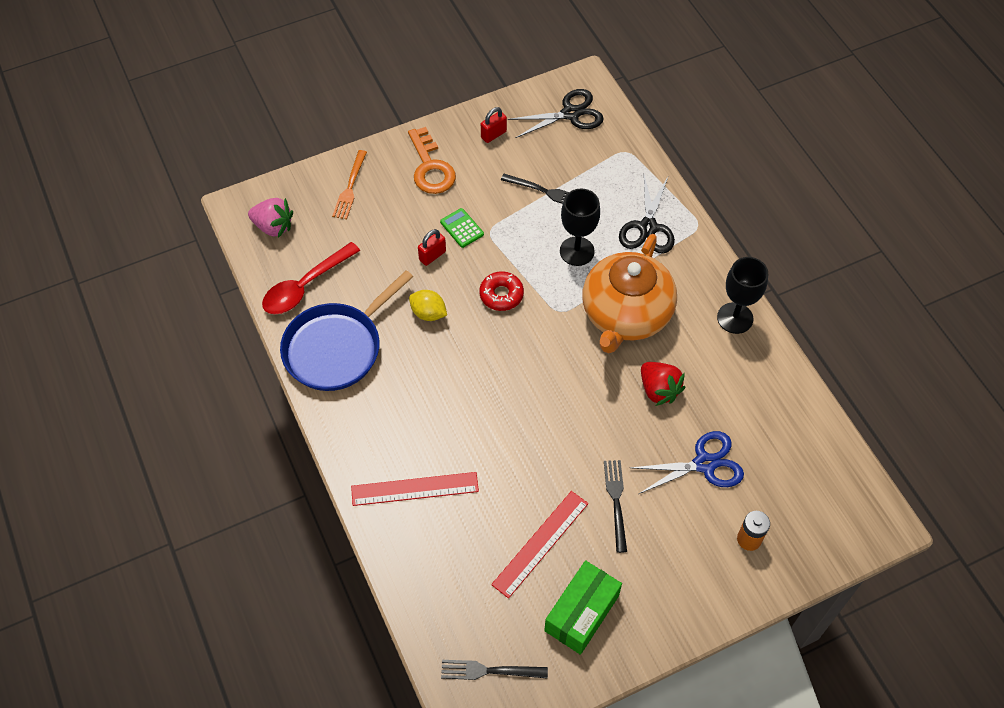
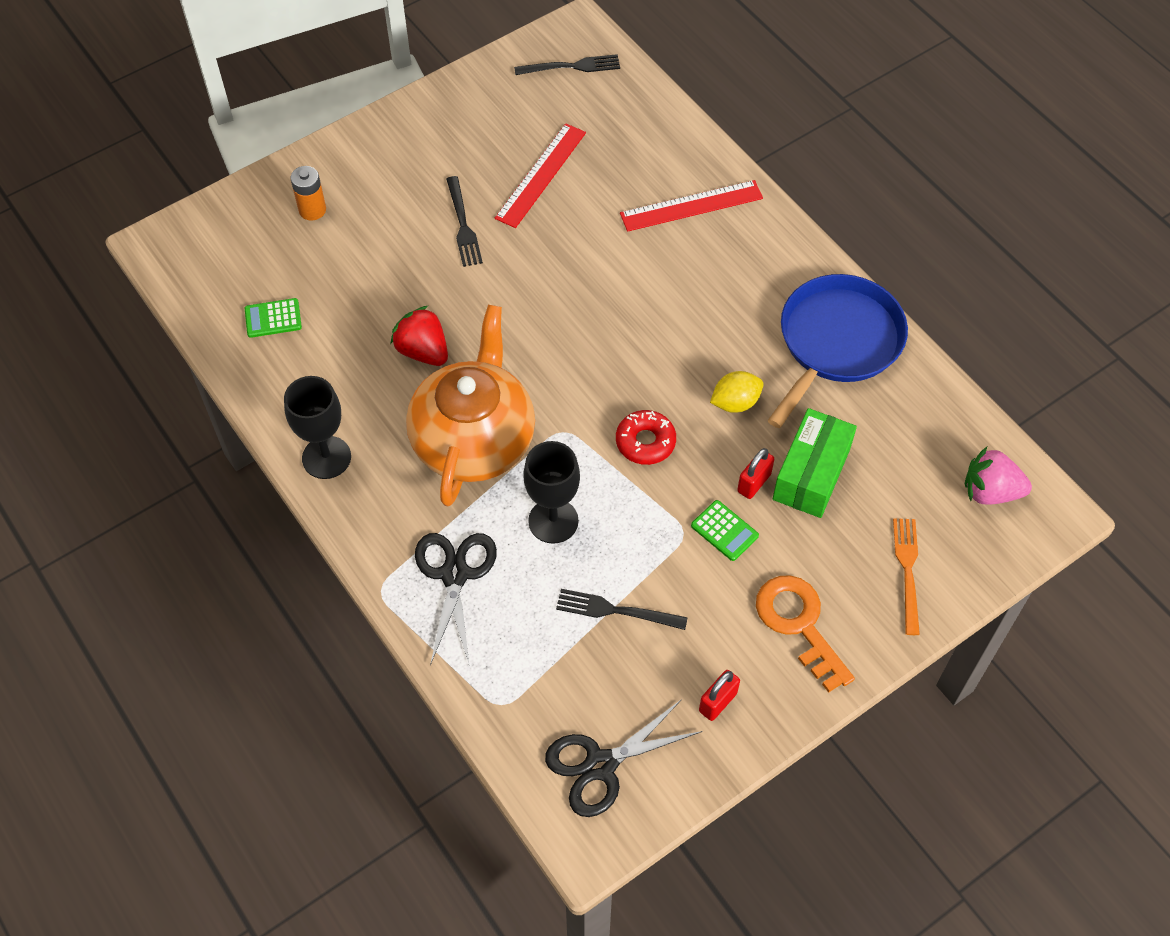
camera: 170 degrees right, 0 degrees up
(305, 286) = (909, 413): red spoon -> none
(428, 313) = (735, 402): yellow lemon -> yellow lemon turned 45 degrees counterclockwise
(582, 613) = (487, 122): green box -> green box (811, 474)
(704, 464) = (363, 277): blue scissors -> none
(779, 437) = (273, 318): none -> green calculator

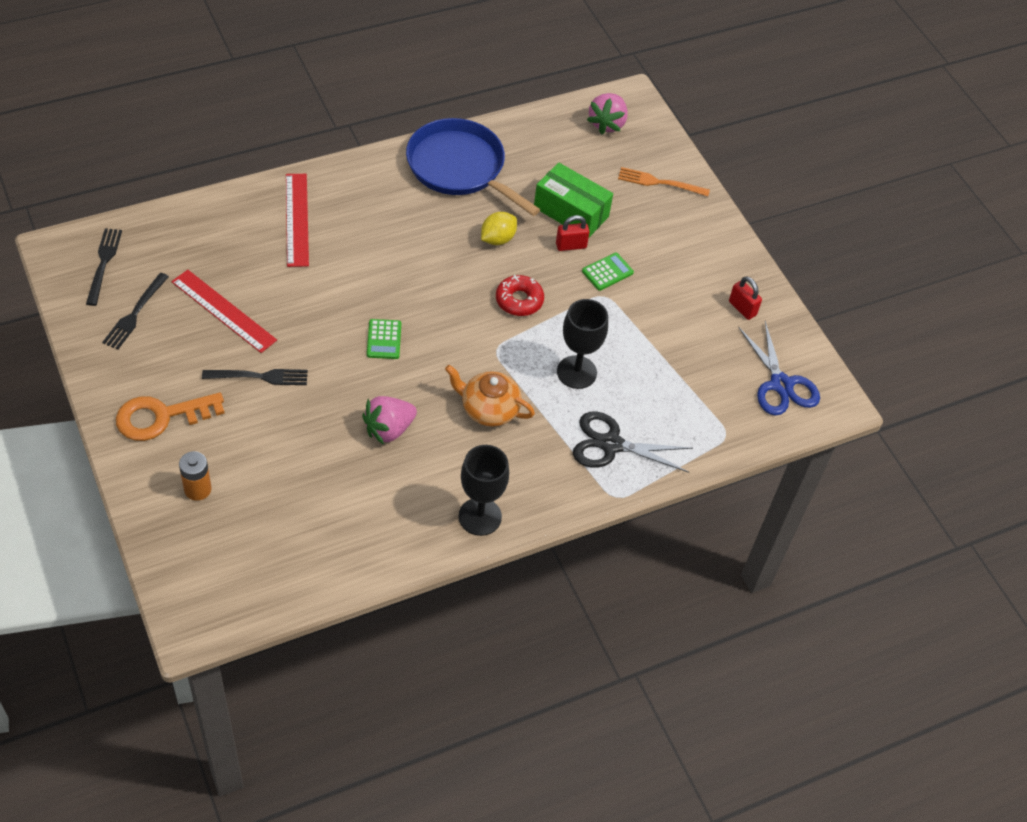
camera: 85 degrees left, 5 degrees down
(273, 318) = (317, 538): green calculator -> green calculator (384, 339)
(423, 351) = (389, 429): red strawberry -> pink strawberry
(474, 440) = (489, 409): orange teapot -> orange teapot, size x0.55
(601, 765) = (781, 384): black scissors -> blue scissors
(615, 610) = (661, 350): black fork -> black fork (135, 314)
(735, 402) = (497, 239): yellow lemon -> yellow lemon turned 60 degrees clockwise
(754, 483) = (571, 245): red padlock -> red padlock turned 60 degrees counterclockwise
(799, 624) = (690, 250): orange key -> orange key (161, 417)

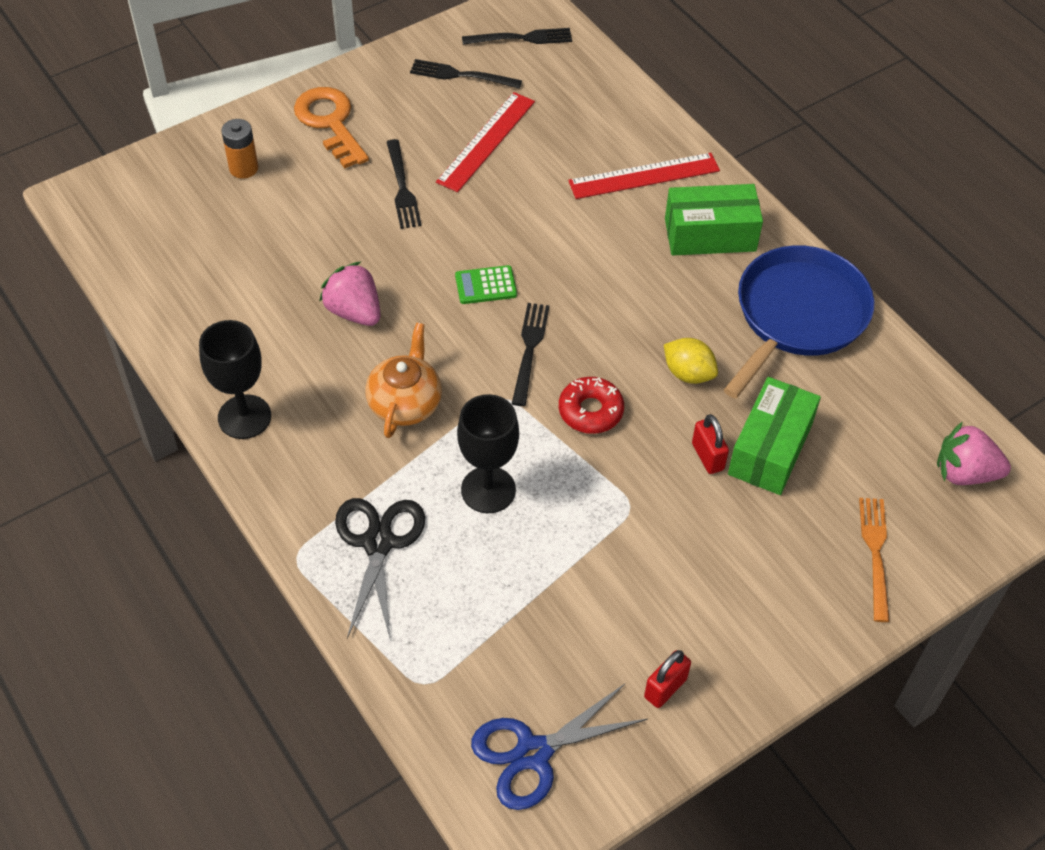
camera: 85 degrees right, 0 degrees up
(370, 195) = (710, 235): none -> green box
(454, 324) = (529, 349): none -> black fork
(607, 272) = (675, 505): green calculator -> none

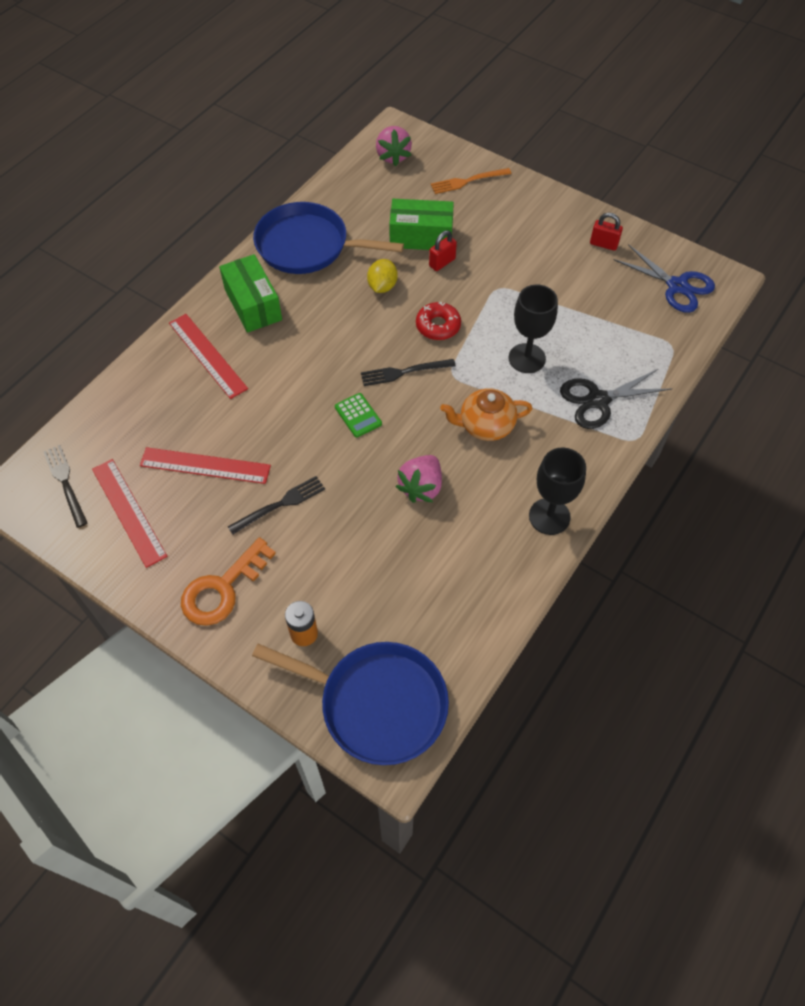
camera: 110 degrees left, 5 degrees up
(137, 201) = (377, 704): none -> blue pan
(460, 75) = (128, 512): black fork -> red ruler

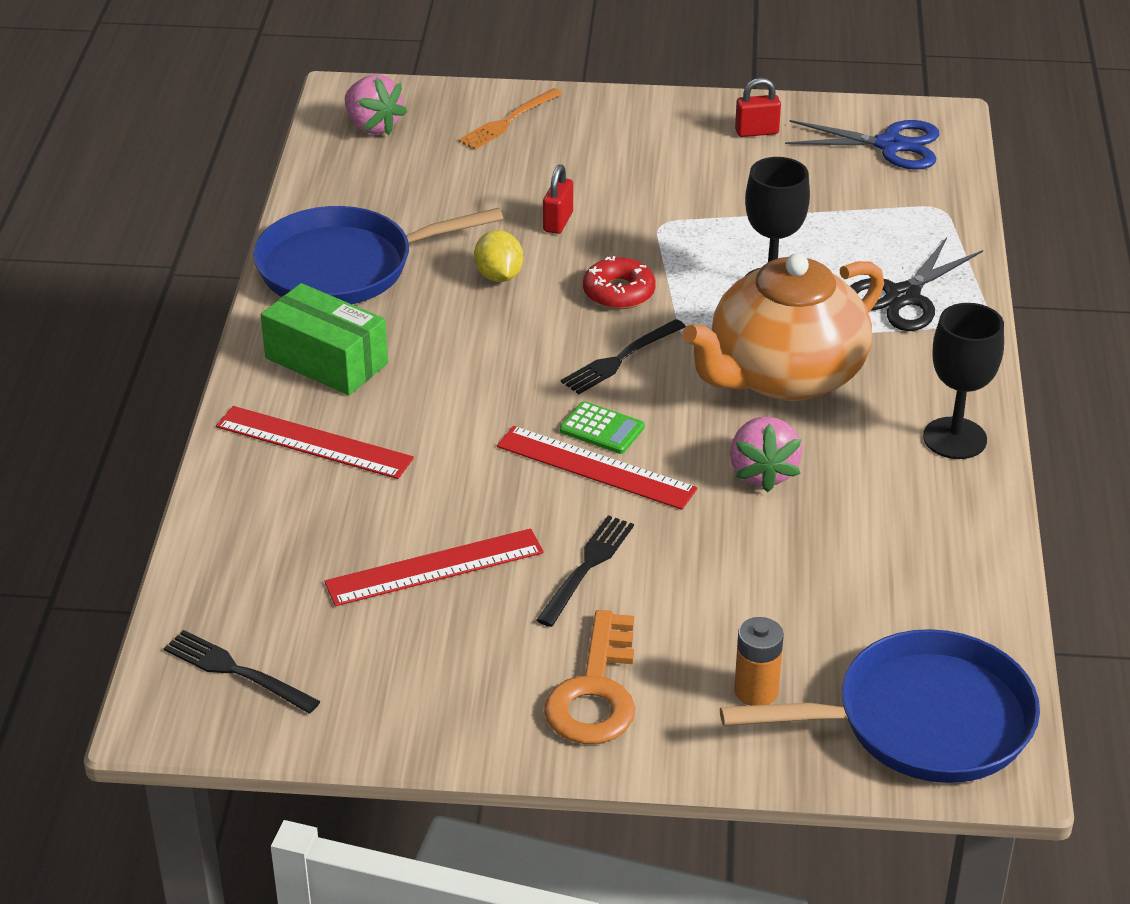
camera: 30 degrees left, 20 degrees down
(128, 512) = (370, 665): red ruler -> red ruler (595, 468)
(421, 237) = (501, 203): green box -> none
(485, 425) = (784, 376): orange teapot -> orange teapot, size x1.80

